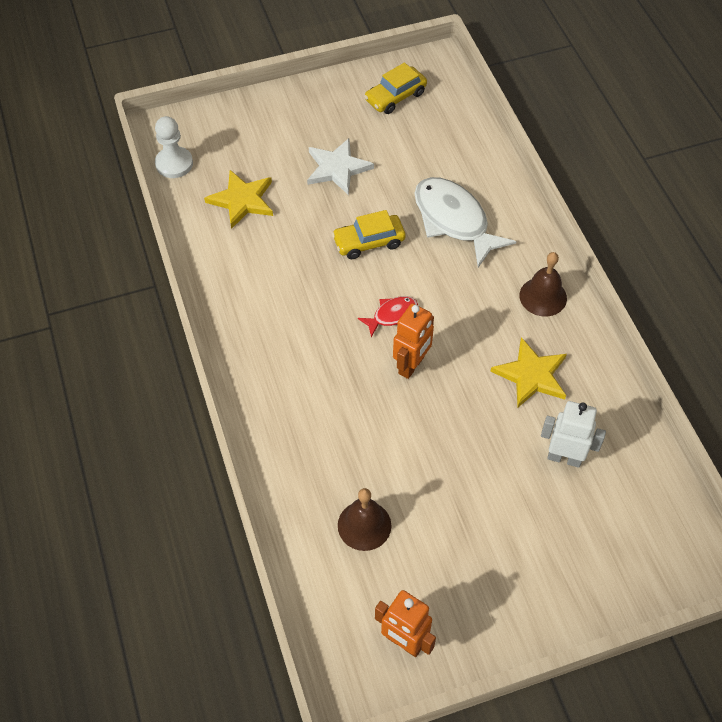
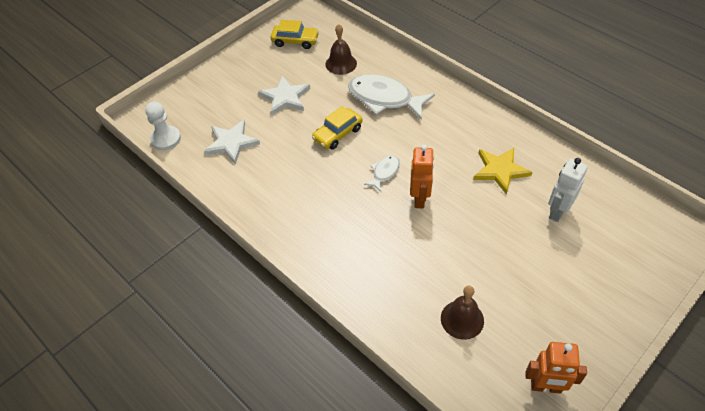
camera: 25 degrees left, 5 degrees down
(242, 200) = (231, 143): yellow star -> white star
(392, 315) = (384, 173): red fish -> white fish
(395, 96) = (295, 41): yellow car -> yellow car turned 105 degrees counterclockwise
(543, 296) = (472, 120): brown bell -> brown bell (341, 63)
(564, 457) = (557, 211): white robot -> white robot turned 45 degrees counterclockwise

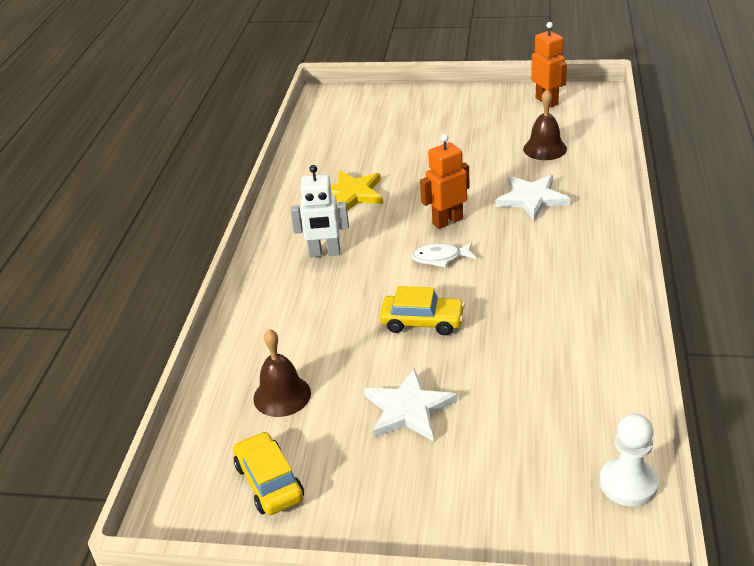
camera: 125 degrees left, 15 degrees down
(231, 143) = (548, 406): white star -> white star (531, 199)
(384, 99) = (318, 317): white fish -> none
(557, 211) = (370, 150): white robot -> white robot (324, 253)

